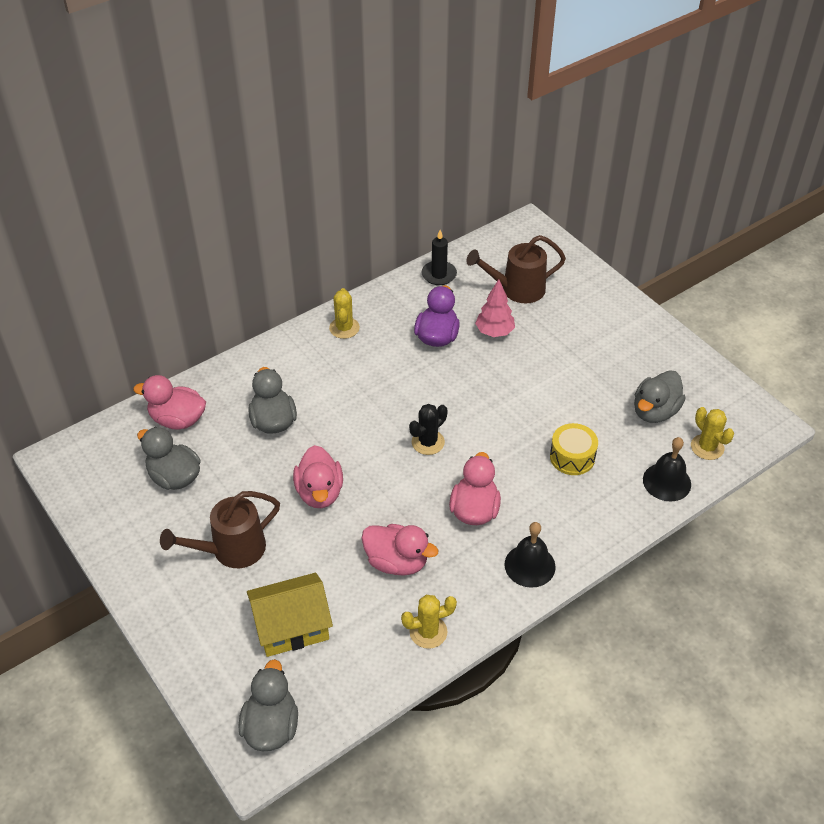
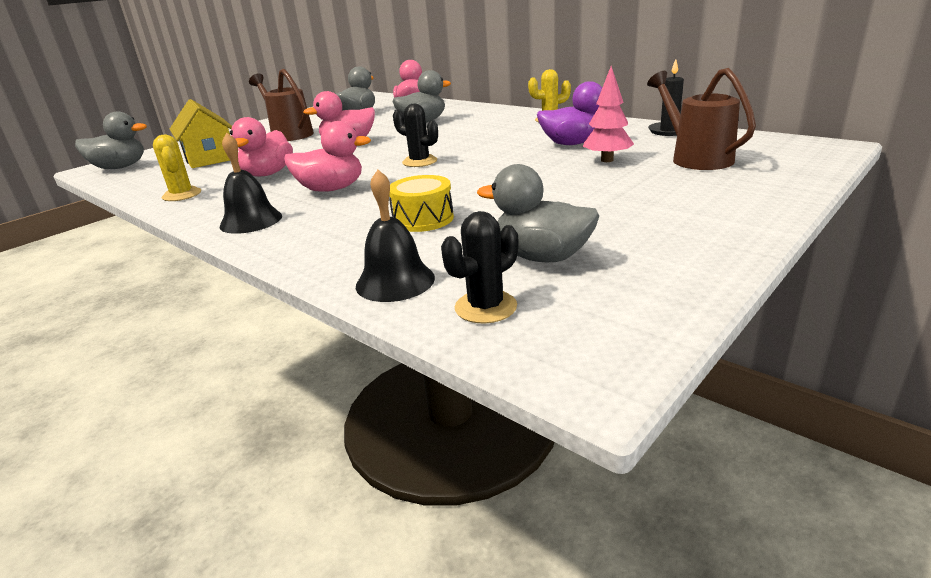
camera: 80 degrees right, 20 degrees down
(707, 447) = (485, 307): yellow cactus -> black cactus

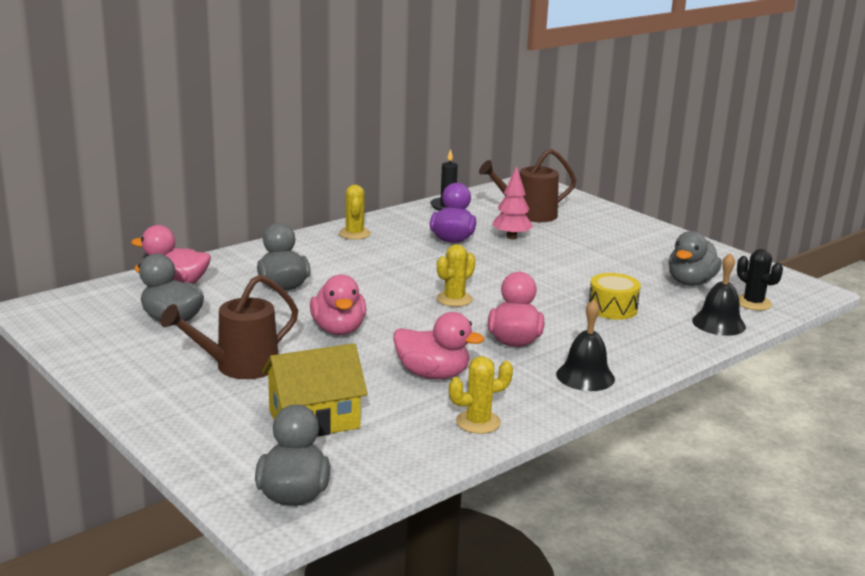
camera: 85 degrees left, 5 degrees down
(419, 162) = (454, 299): black cactus -> yellow cactus

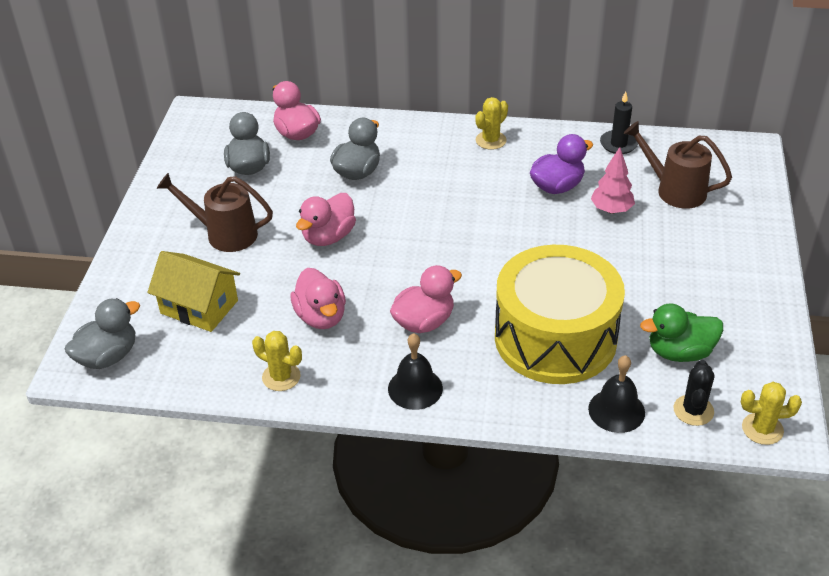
camera: 50 degrees right, 20 degrees up
(454, 299) = (451, 254): yellow cactus -> yellow cactus (762, 429)
(612, 308) = (555, 338): yellow drum -> yellow drum, size x2.42
(690, 282) = (679, 352): grey duck -> green duck

